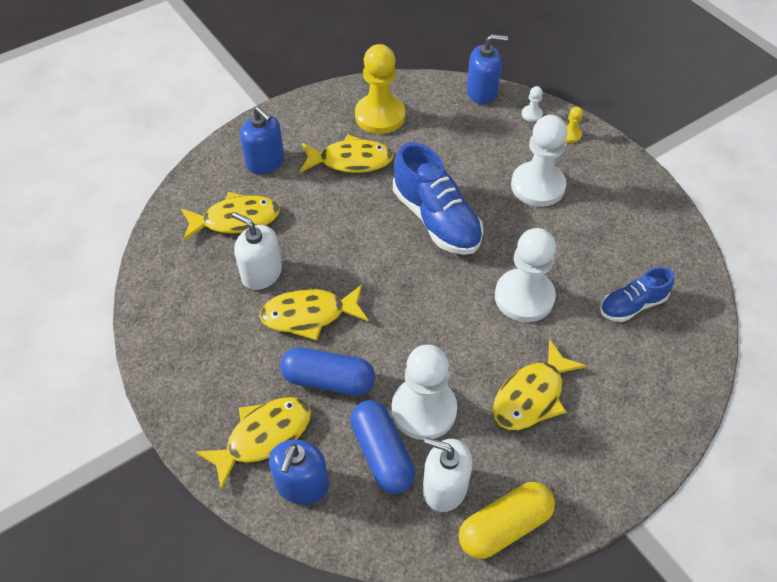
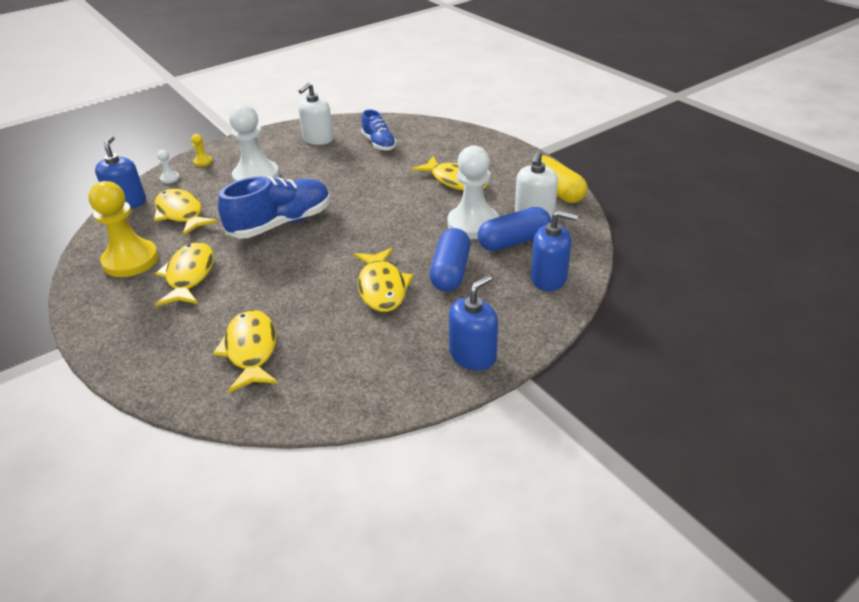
camera: 90 degrees left, 15 degrees down
(261, 273) = (329, 323): white soap dispenser -> white soap dispenser (318, 139)
(263, 437) = (510, 303): yellow fish -> yellow fish (181, 214)
(265, 161) = (167, 336): blue soap dispenser -> blue soap dispenser (473, 355)
(524, 297) = (369, 183): white pawn -> none

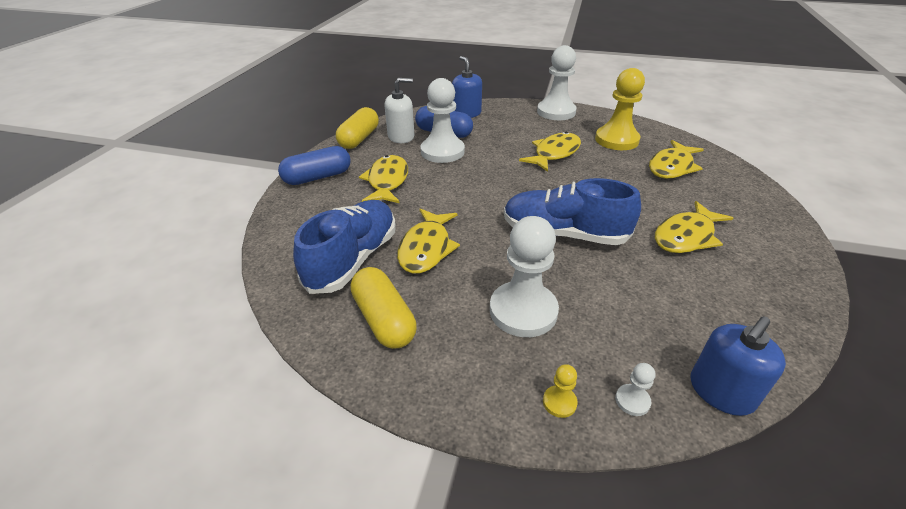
camera: 130 degrees left, 0 degrees up
(131, 260) = (742, 287): yellow pawn -> yellow pawn (616, 140)
(181, 214) = (654, 315): yellow fish -> yellow fish (426, 248)
(318, 139) = (384, 319): white soap dispenser -> yellow capsule
(379, 143) = (353, 259): blue shoe -> blue shoe, size x1.71
(450, 272) = (504, 140): blue capsule -> blue capsule (318, 177)
(473, 355) = (556, 112): blue soap dispenser -> white pawn

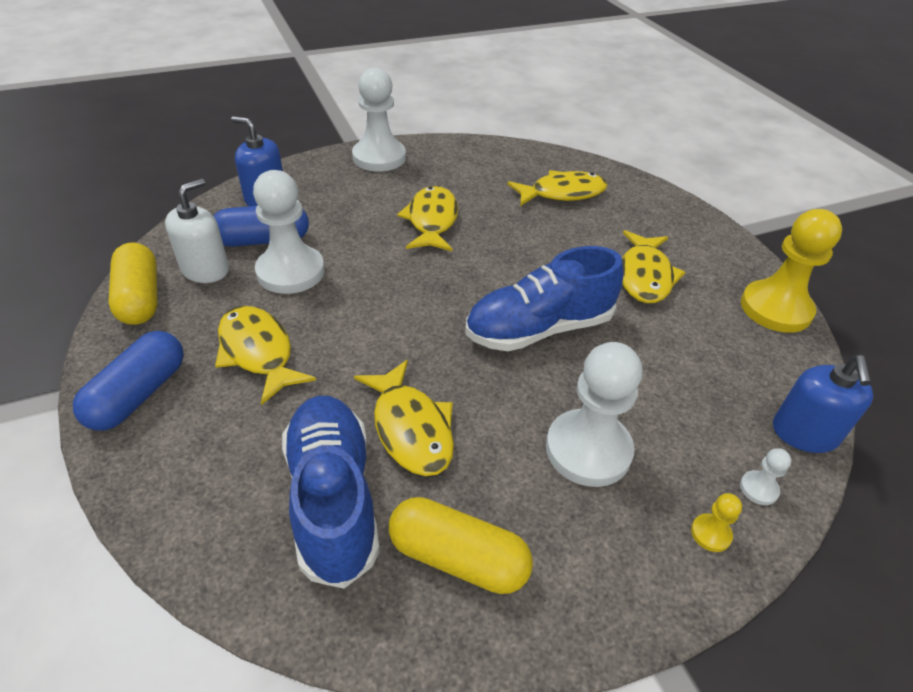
camera: 40 degrees left, 5 degrees up
(616, 140) = (480, 176): yellow pawn -> yellow pawn (775, 309)
(671, 167) = (562, 193): yellow fish -> yellow fish turned 105 degrees counterclockwise

